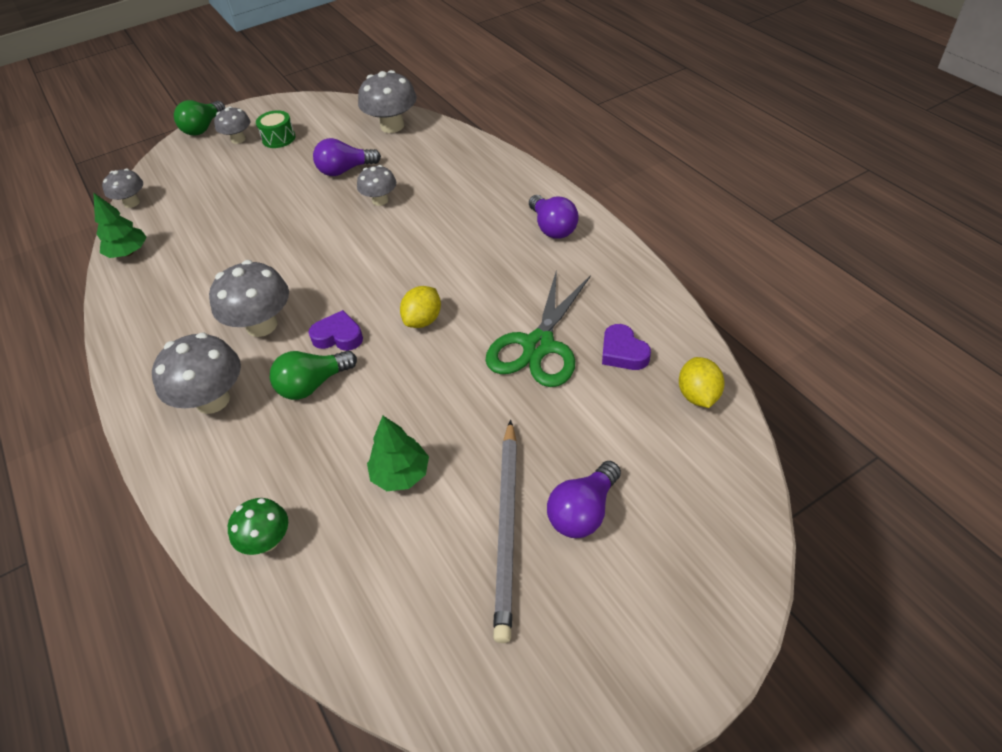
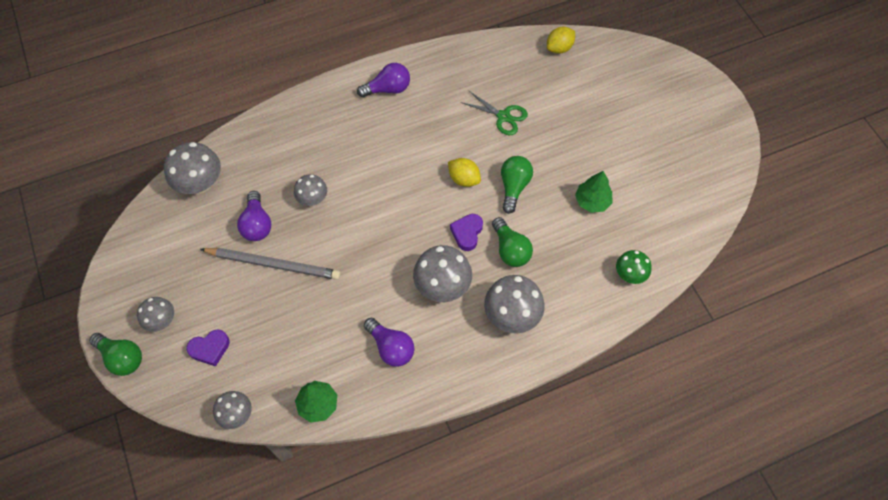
camera: 85 degrees left, 15 degrees up
(279, 138) = (177, 282): green drum -> none
(416, 374) = (514, 187): none -> green light bulb
(507, 528) = (634, 152): grey pencil -> grey pencil (273, 264)
(538, 346) = (503, 116): green scissors -> green scissors, size x0.64
(583, 511) = (628, 116): purple light bulb -> purple light bulb (391, 347)
(623, 352) = (519, 75): purple heart -> purple heart (210, 349)
(698, 395) = (559, 48): yellow lemon -> yellow lemon turned 45 degrees counterclockwise

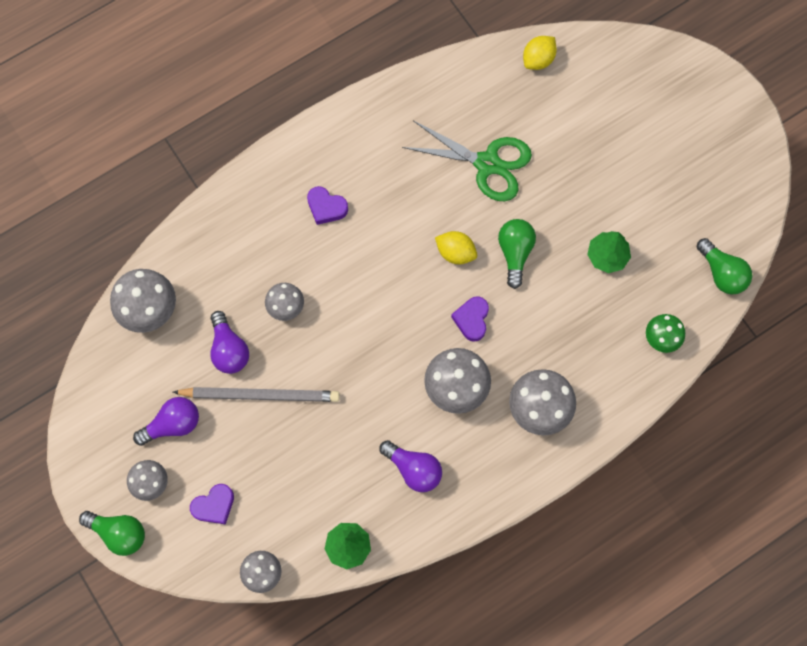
camera: 10 degrees left, 10 degrees up
(364, 129) = (326, 207): none -> purple heart
(388, 89) = (343, 149): purple light bulb -> purple light bulb (172, 424)
(503, 116) = (487, 164): green scissors -> green scissors, size x1.57
(510, 249) = (524, 331): green light bulb -> green light bulb (721, 273)

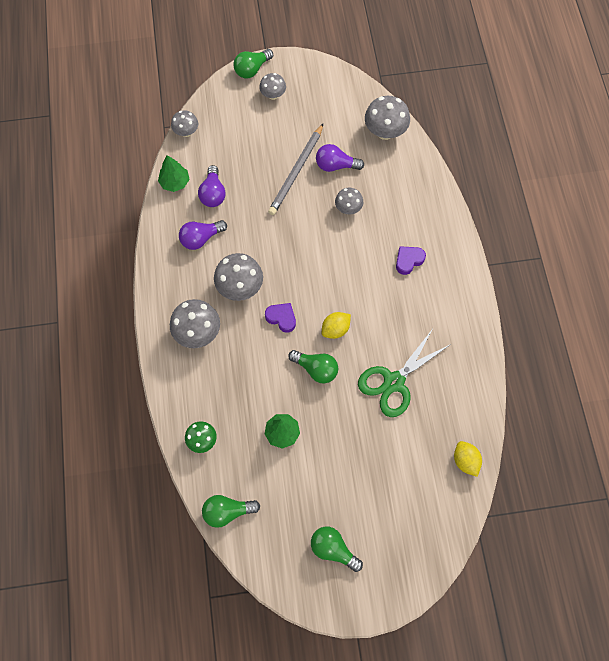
camera: 115 degrees right, 5 degrees down
(172, 424) = (303, 118): purple light bulb -> purple light bulb (213, 193)
(214, 505) = (240, 122): purple heart -> none
(699, 150) = (333, 549): none -> green light bulb

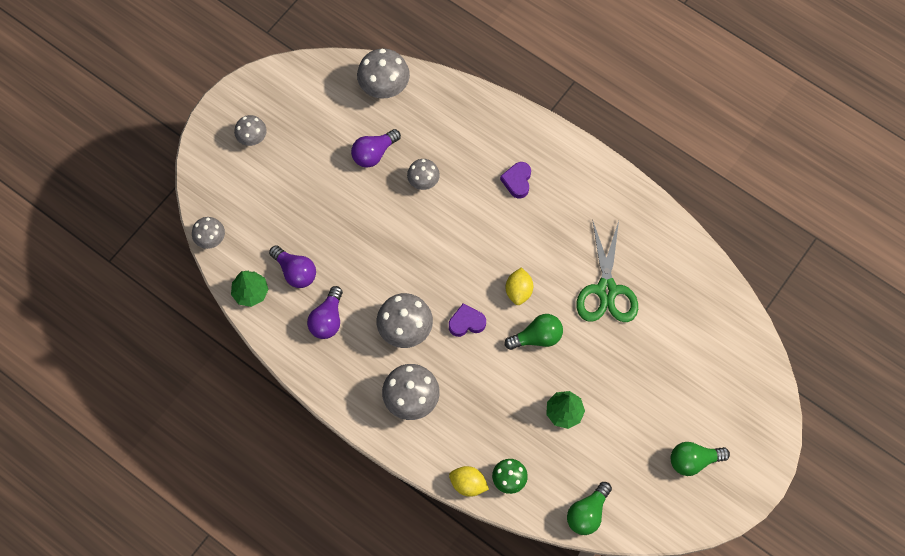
camera: 45 degrees left, 0 degrees up
(252, 69) = (208, 130): green light bulb -> none
(296, 171) = (346, 188): grey pencil -> none
(465, 461) = (719, 300): yellow lemon -> yellow lemon (468, 484)

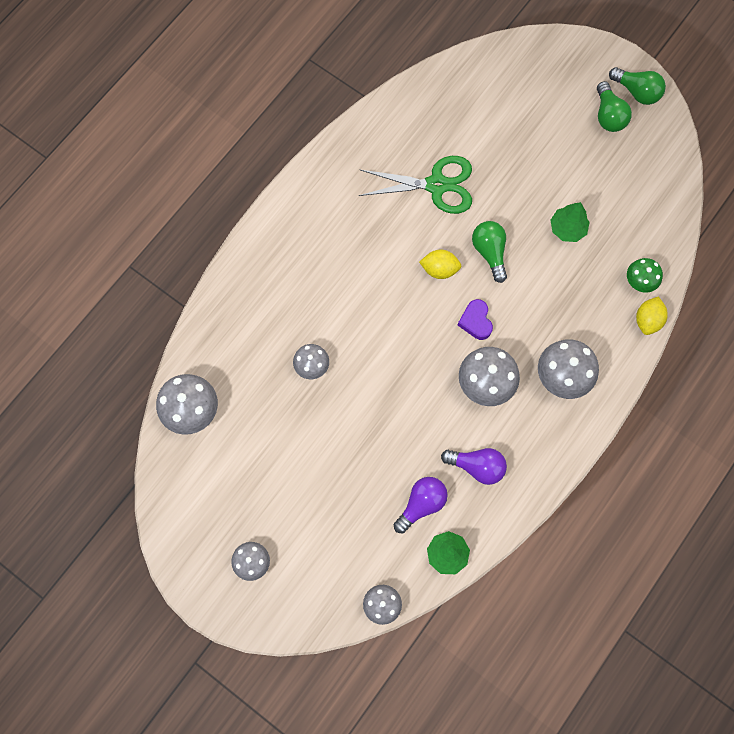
camera: 90 degrees left, 5 degrees up
(374, 153) = (276, 420): purple light bulb -> none
(517, 181) = (313, 268): purple heart -> none
(587, 513) = (667, 210): green light bulb -> green light bulb (636, 92)

